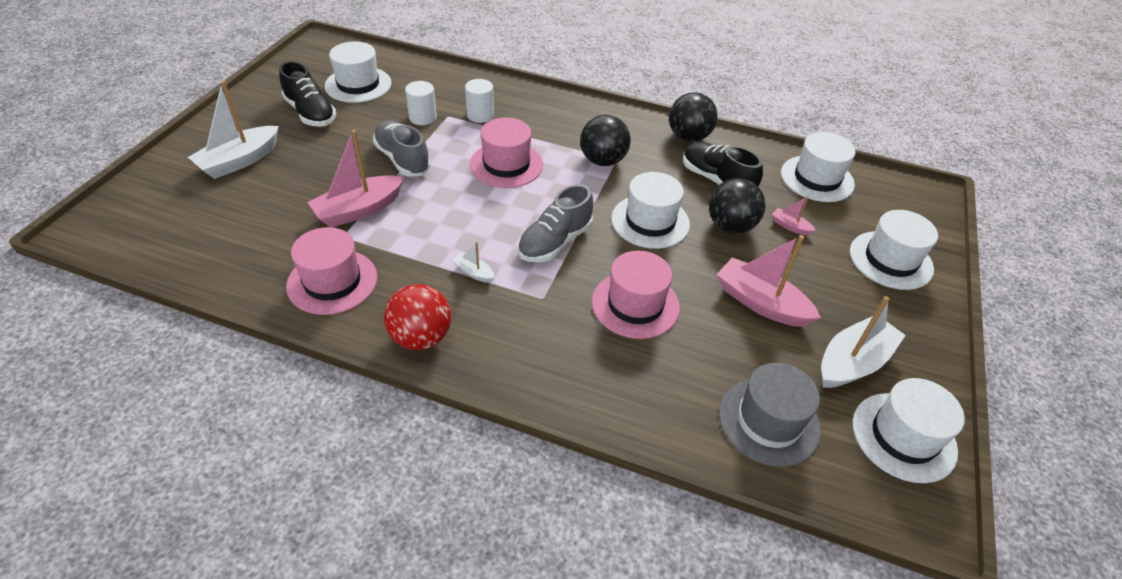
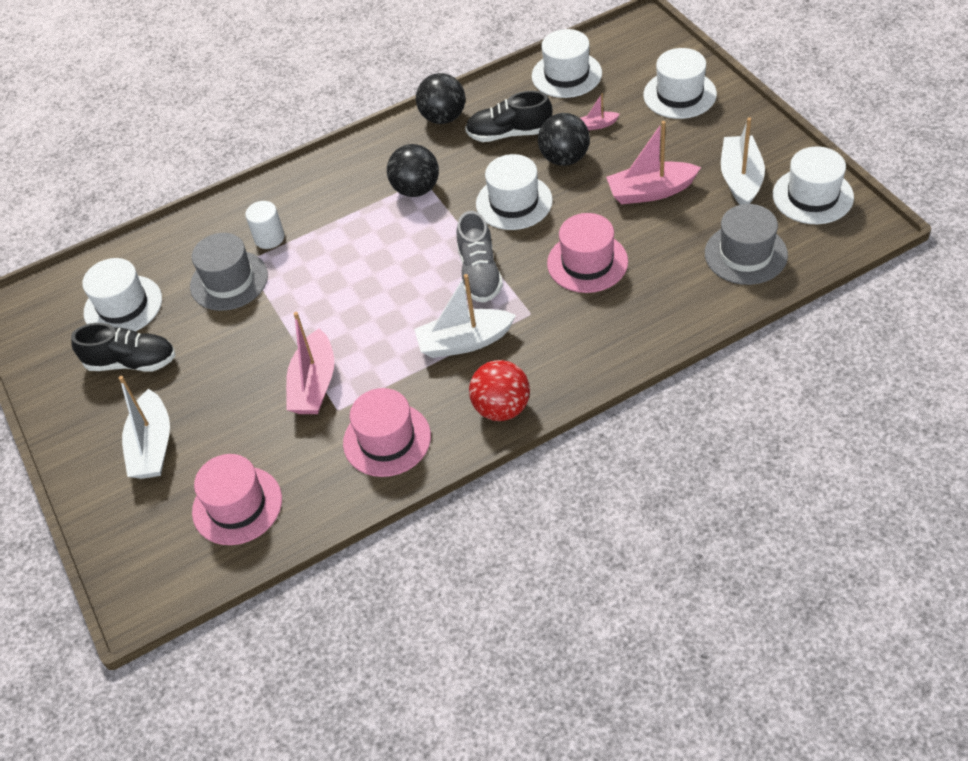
camera: 40 degrees left, 5 degrees up
(403, 159) = (276, 323): grey shoe -> none
(423, 117) = (229, 281): white cylinder -> grey hat
(474, 272) = (464, 342): white boat -> white boat, size x2.13
(506, 164) = (356, 255): pink hat -> pink hat (237, 505)

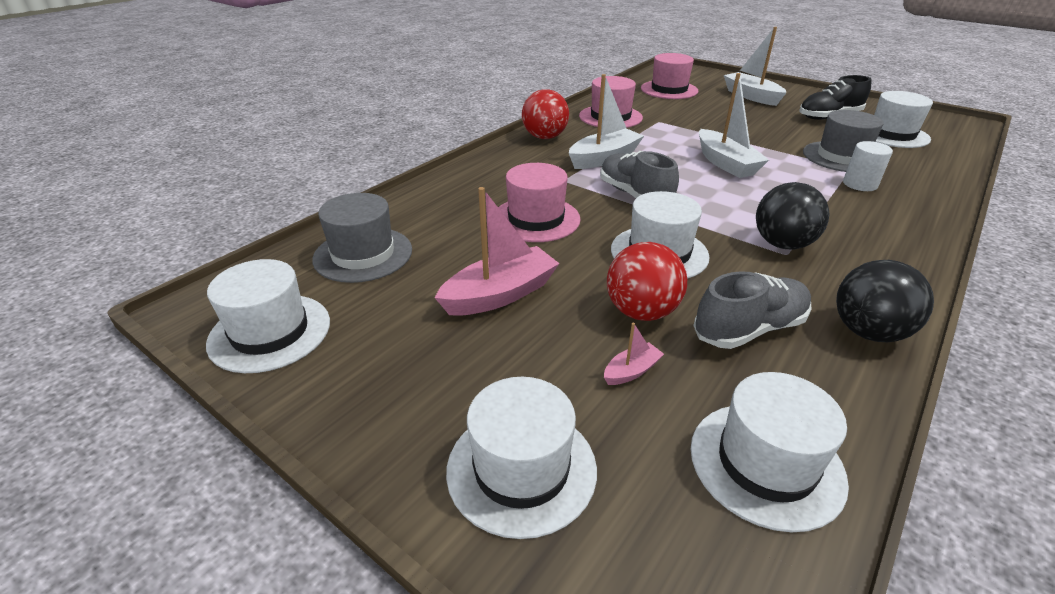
camera: 150 degrees right, 15 degrees down
(314, 384) = (690, 127): pink boat -> none
(509, 133) = (749, 329): black shoe -> grey shoe
(564, 158) = (641, 312): black ball -> red ball
(741, 179) = (377, 334): white boat -> white boat (725, 163)

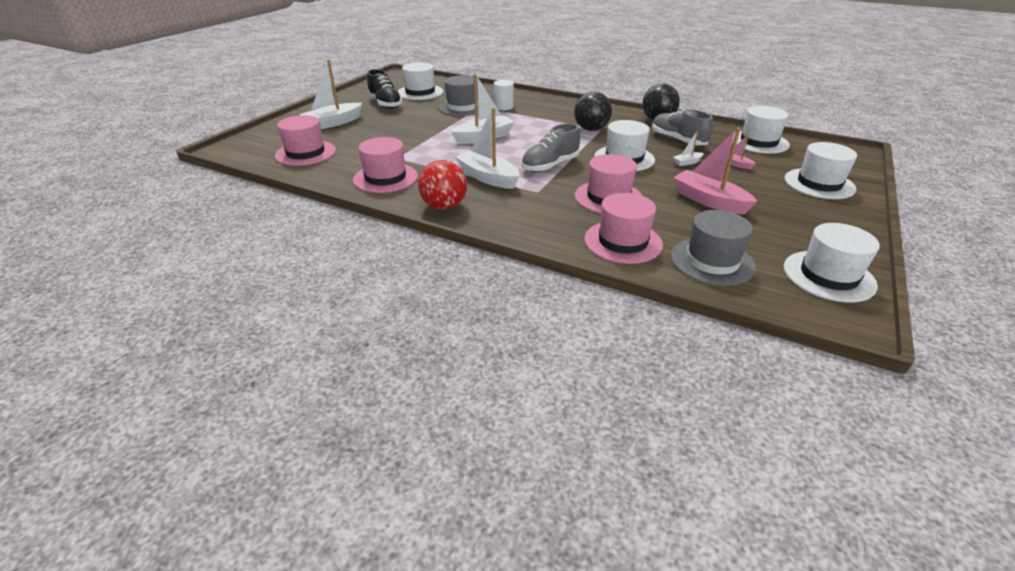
camera: 100 degrees left, 0 degrees up
(434, 210) = (623, 242): none -> pink hat
(641, 312) = (687, 162): red ball -> white boat

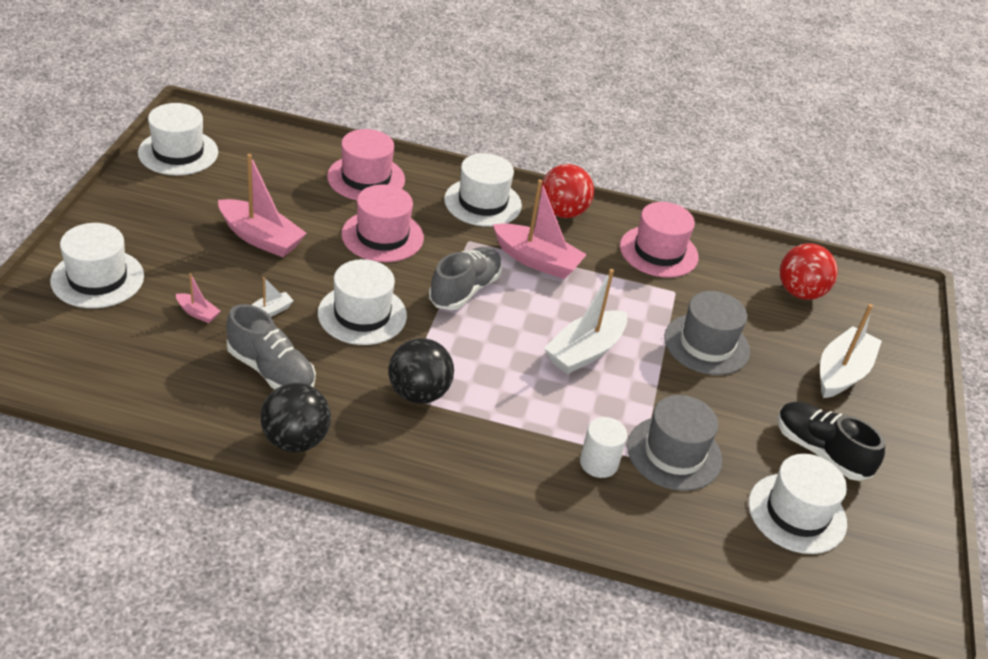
camera: 160 degrees right, 5 degrees up
(305, 153) = (800, 292): pink hat -> red ball
(488, 178) = (537, 260): white boat -> pink boat
(712, 261) = (282, 162): grey hat -> grey hat (706, 344)
(758, 142) = (131, 378): white hat -> white hat (482, 202)

